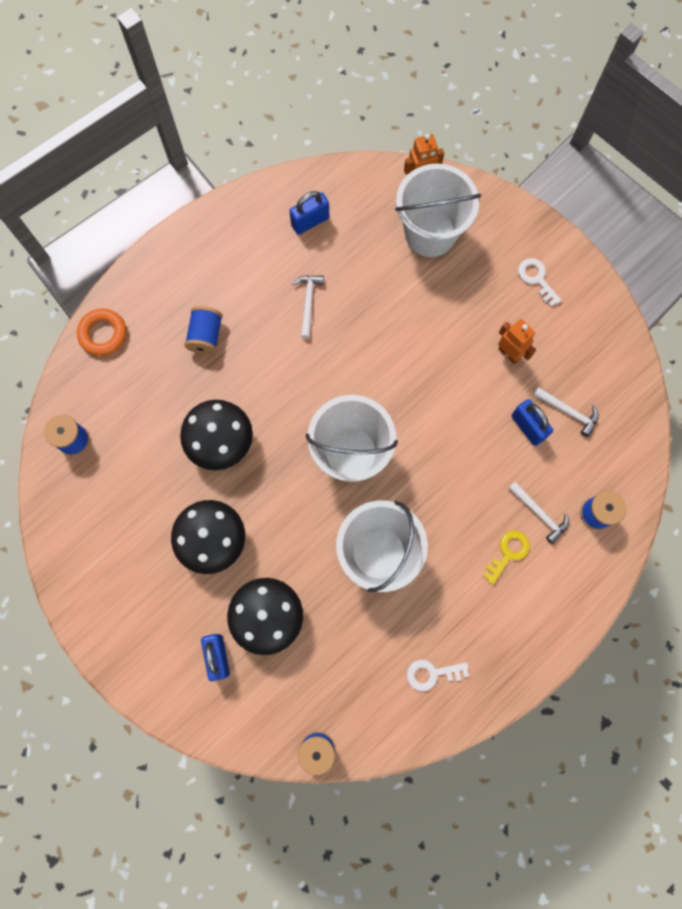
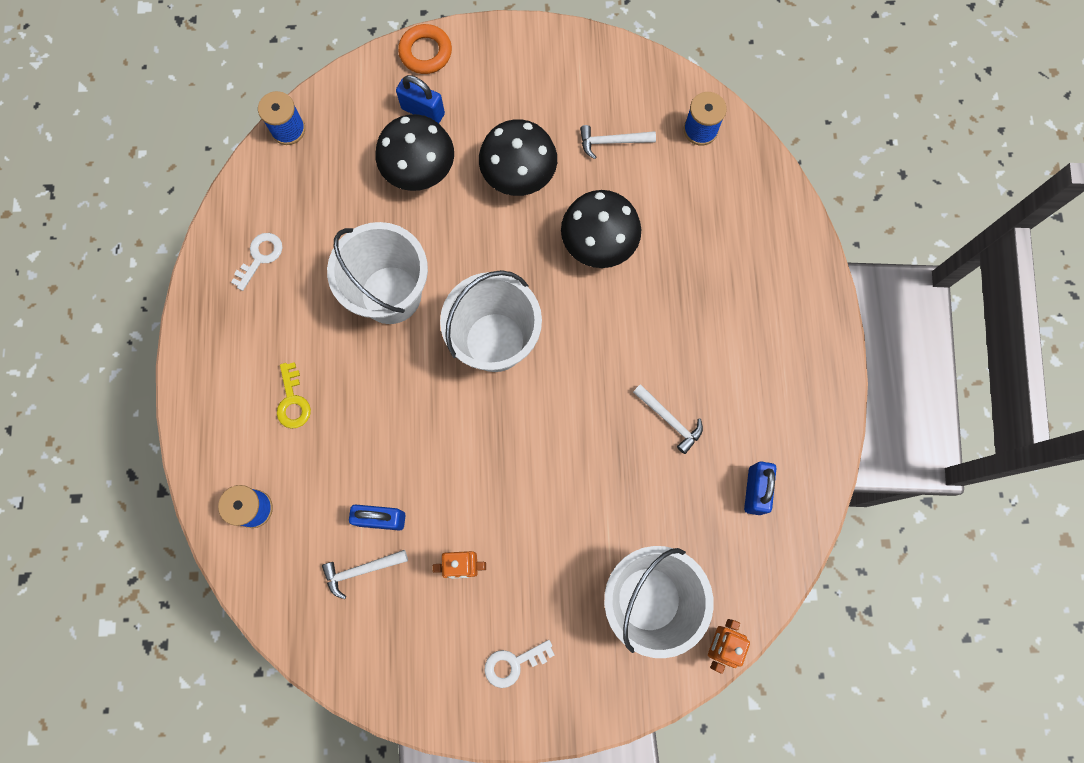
camera: 130 degrees right, 0 degrees up
(103, 334) = (784, 220): orange ring -> orange ring (425, 52)
(206, 336) = (710, 304): blue spool -> none
(536, 279) = (513, 663): white key -> white key turned 150 degrees clockwise
(540, 514) = (298, 458): white hammer -> white hammer (611, 142)

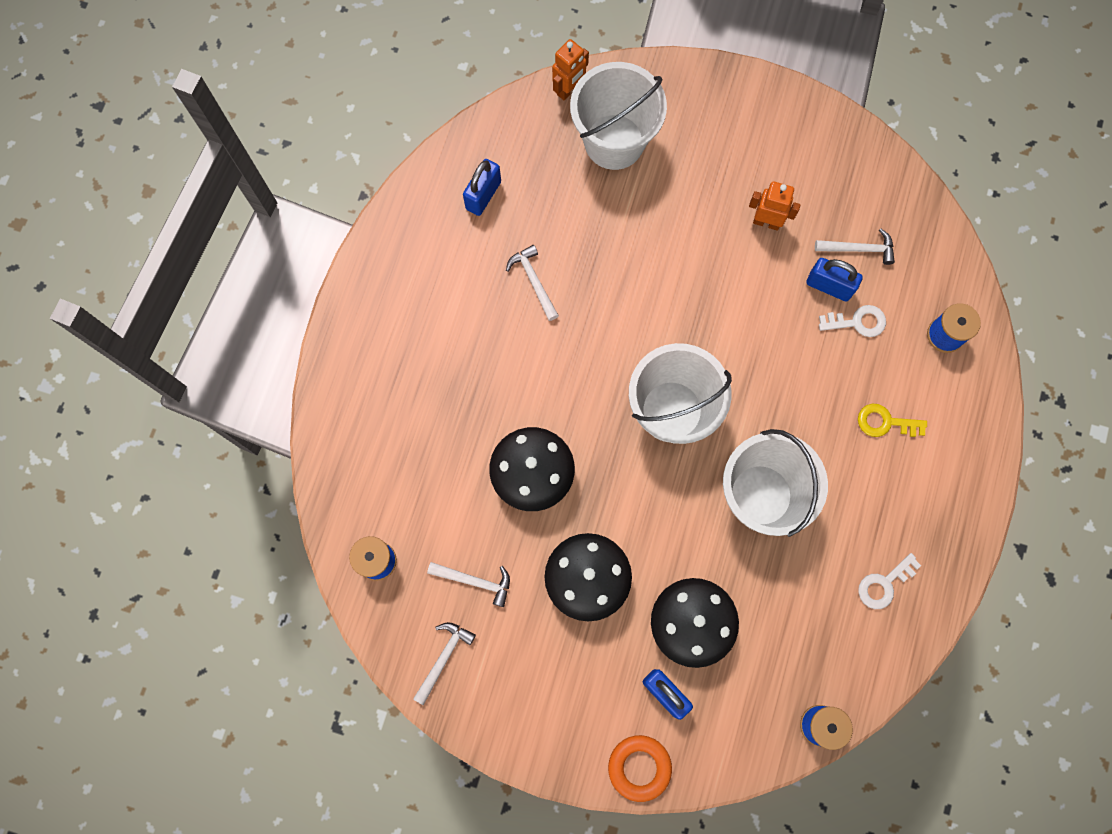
camera: 160 degrees left, 0 degrees up
(293, 401) = (885, 422): yellow key -> yellow key turned 90 degrees counterclockwise
(513, 663) = (748, 131): white key -> white key (857, 322)
(612, 77) = (444, 657): none -> white hammer

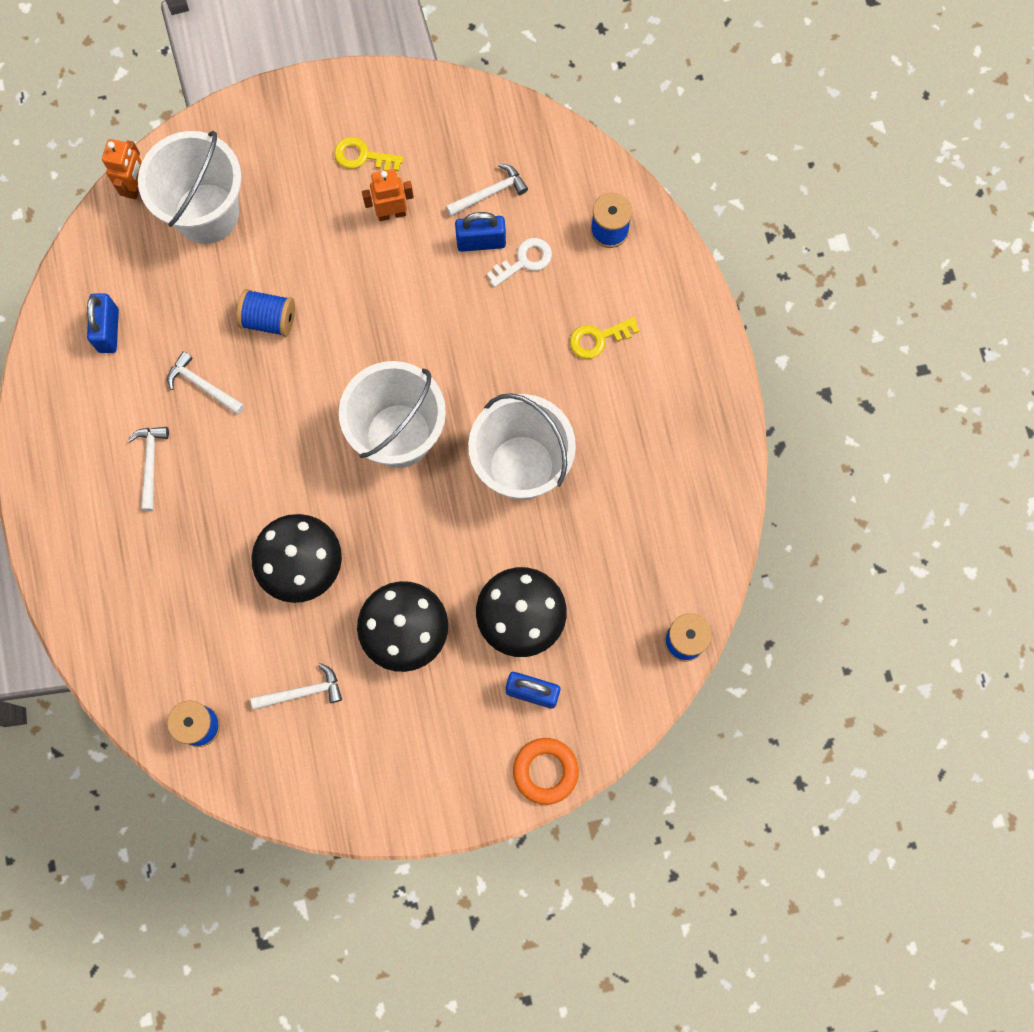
camera: 30 degrees left, 0 degrees up
(444, 657) = (312, 777): white hammer -> white hammer (150, 463)
(617, 256) = (269, 319): none -> blue spool
(768, 162) = (362, 156): none -> yellow key
(884, 584) = (674, 484): white key -> none

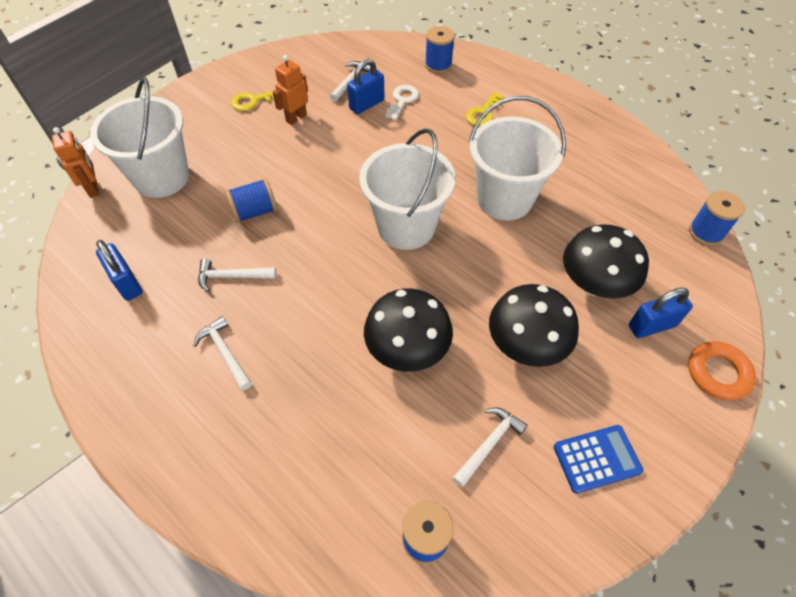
camera: 35 degrees left, 20 degrees down
(376, 763) = (597, 459): none -> blue calculator

